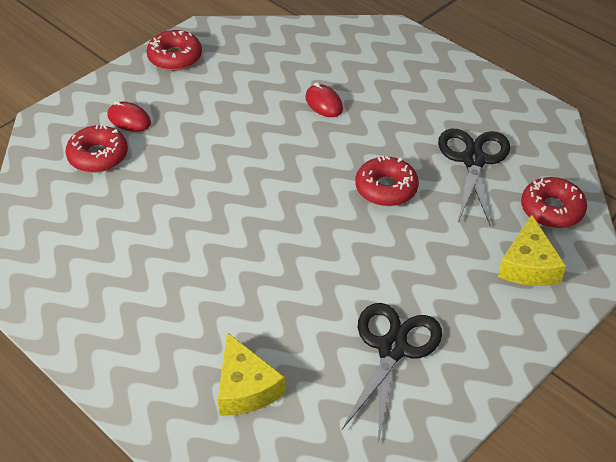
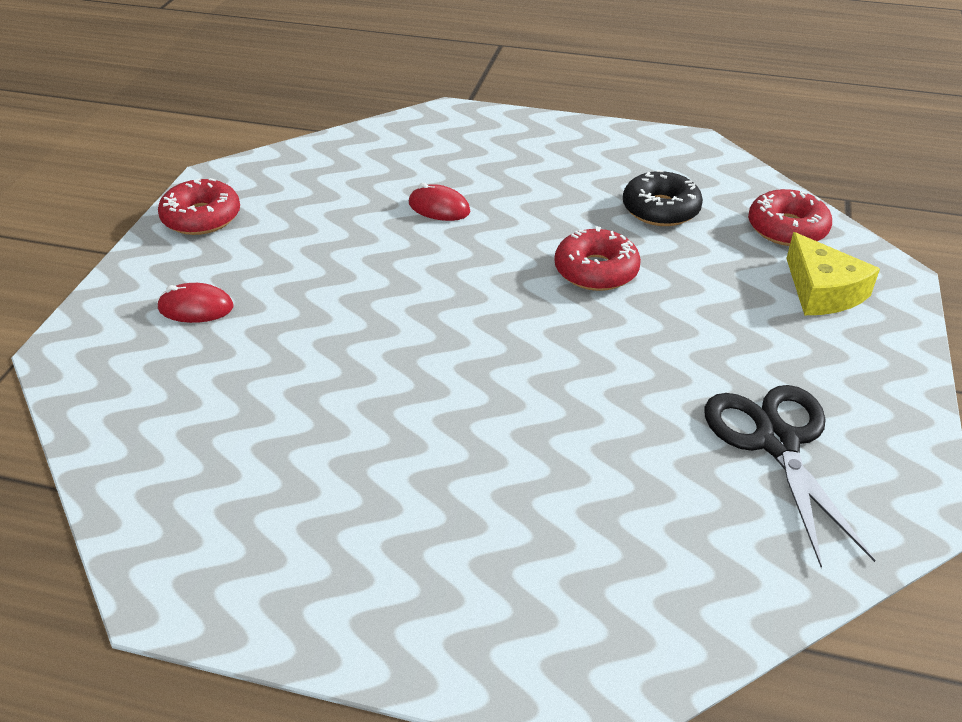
camera: 30 degrees left, 5 degrees down
(98, 156) = (186, 367): red donut -> none
(245, 387) = (651, 575): yellow cheese -> none
(473, 160) = (660, 209): black scissors -> black donut

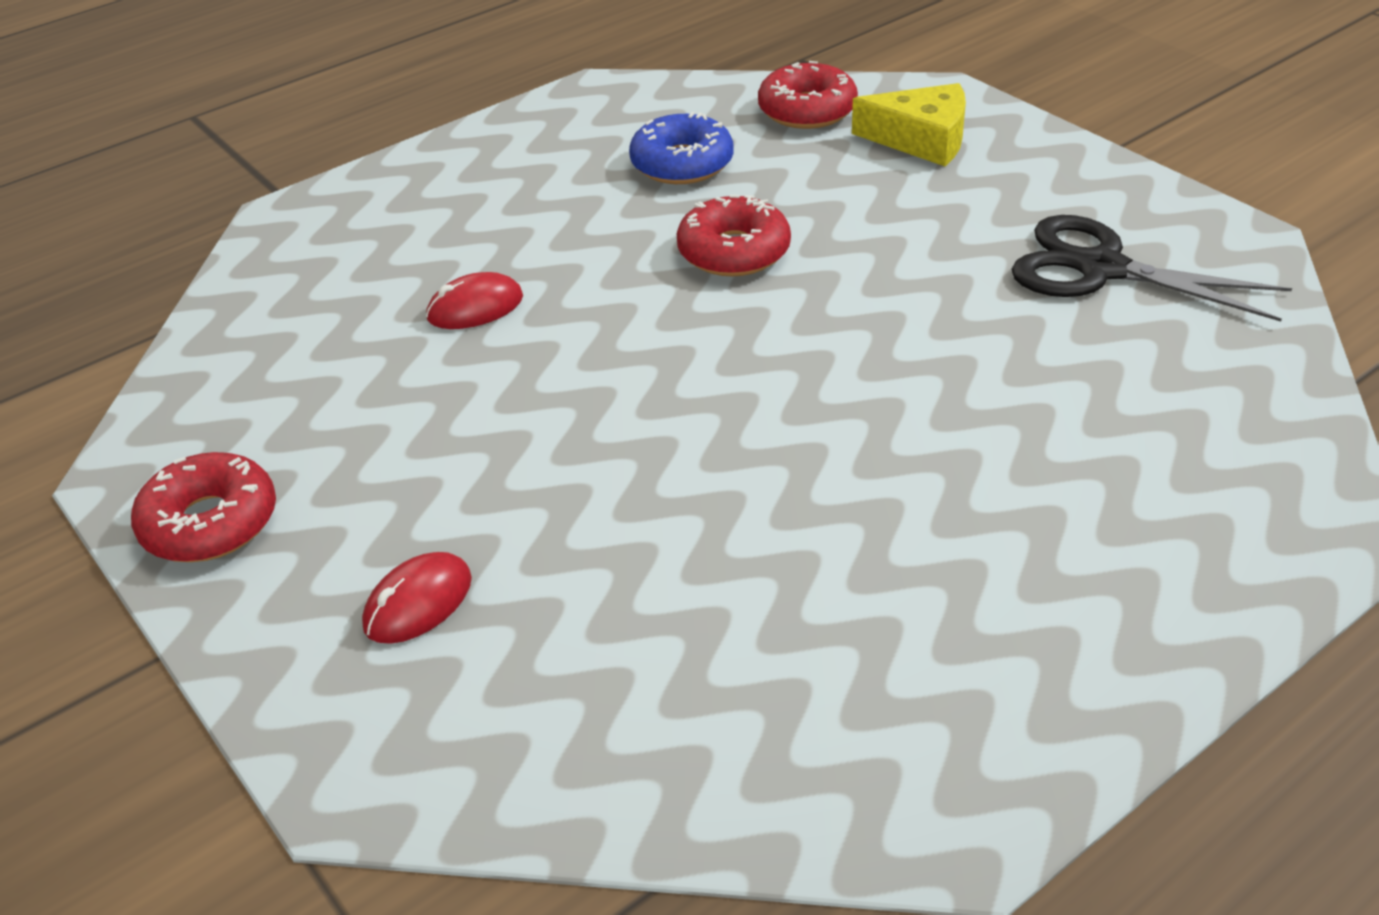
camera: 50 degrees left, 0 degrees up
(660, 209) = (682, 164): black donut -> blue donut

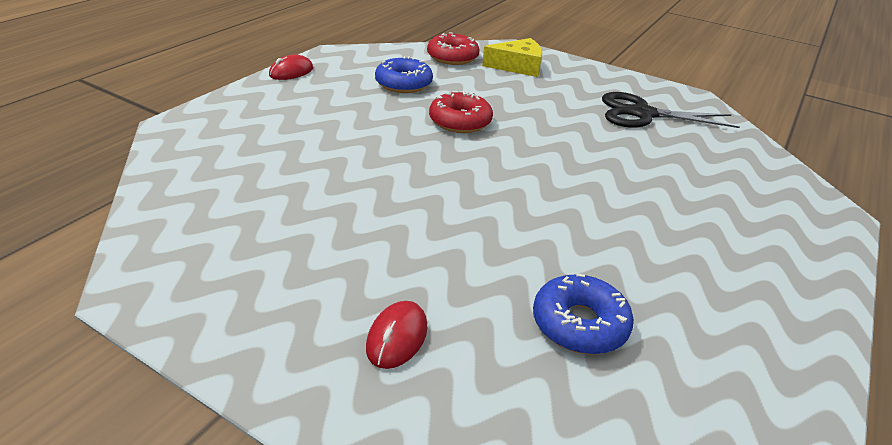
camera: 25 degrees left, 5 degrees down
(210, 523) = (216, 312): red donut -> none
(475, 308) = (329, 162): red mouse -> red mouse (291, 72)
(690, 636) = (579, 324): none -> blue donut

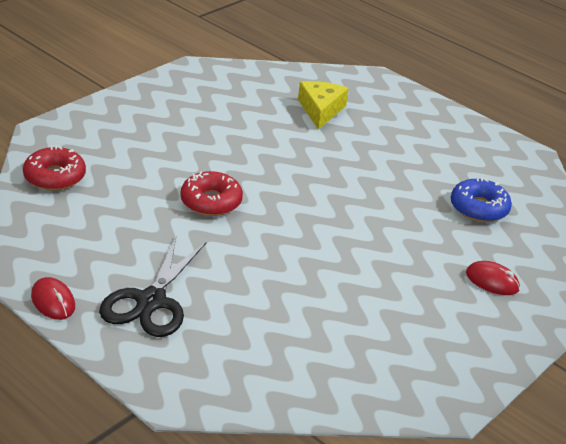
camera: 80 degrees left, 0 degrees up
(403, 84) = (115, 222): blue donut -> none
(518, 66) = (96, 140): yellow cheese -> yellow cheese (320, 110)
(643, 114) = (220, 102): black scissors -> black scissors (151, 301)

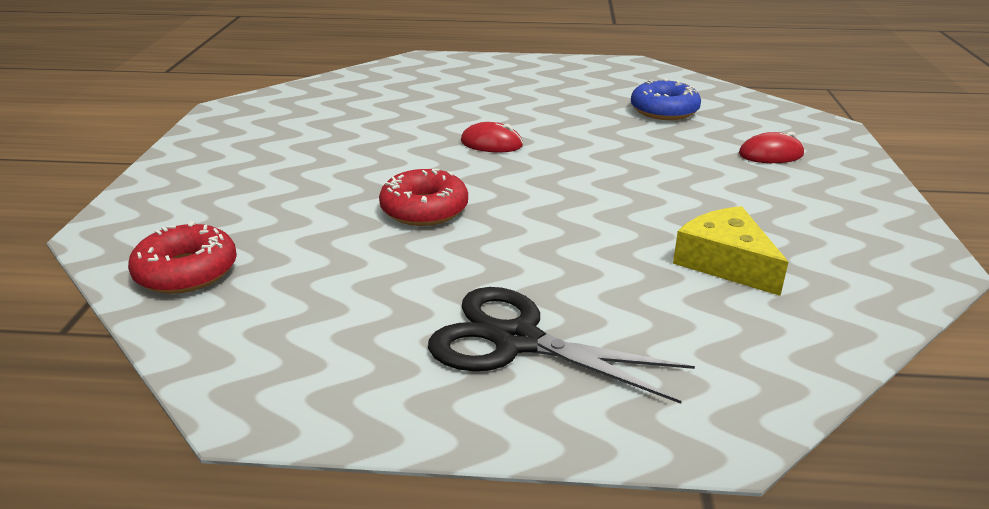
camera: 35 degrees left, 5 degrees down
(53, 301) = (392, 417): red mouse -> red mouse (491, 143)
(151, 301) = (517, 341): black scissors -> black scissors turned 135 degrees clockwise
(320, 110) = (411, 96): yellow cheese -> yellow cheese (725, 263)

